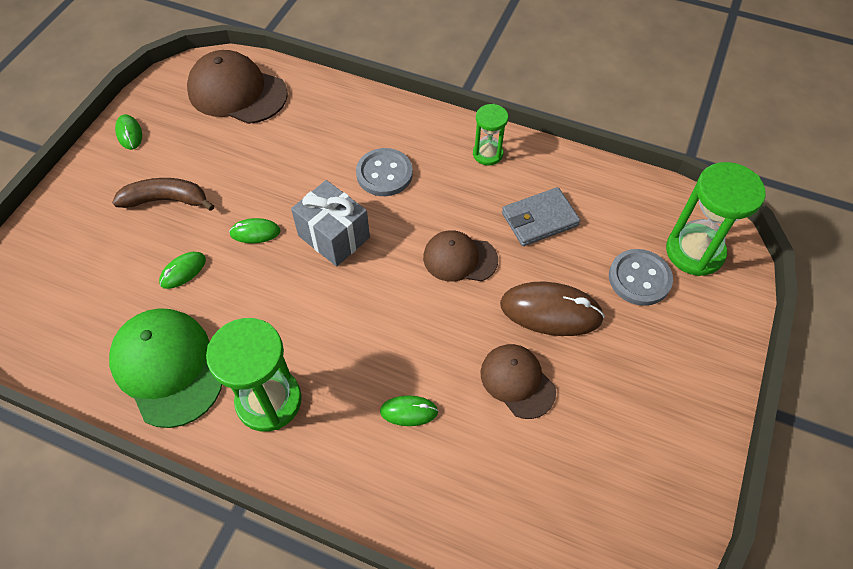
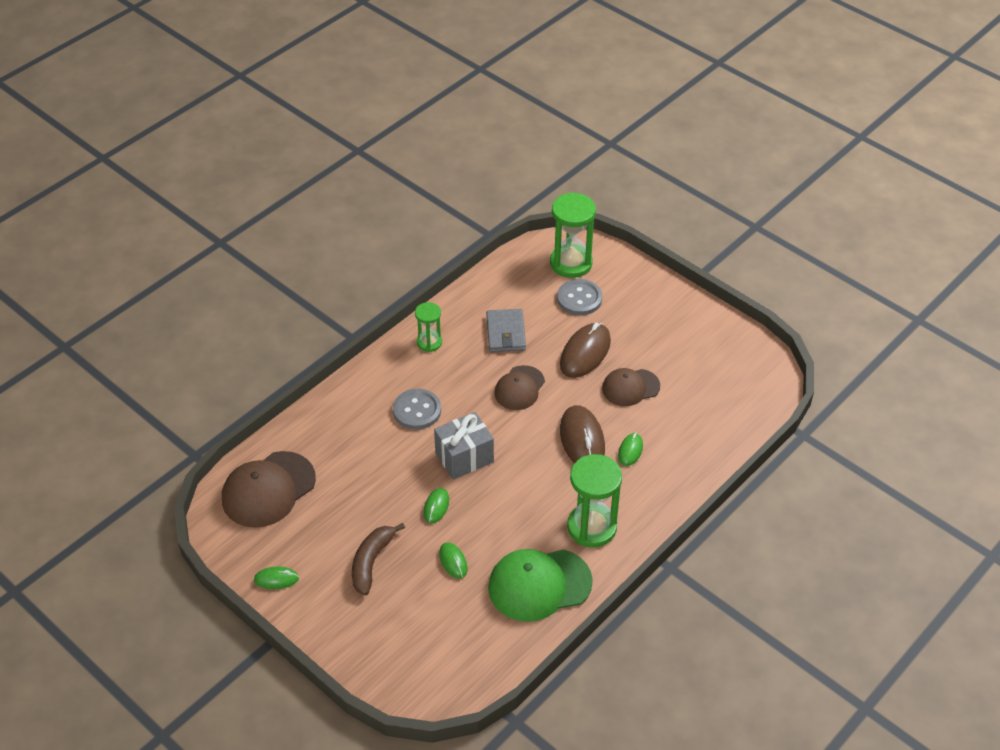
camera: 70 degrees left, 10 degrees down
(405, 349) = (582, 440): none -> brown mouse

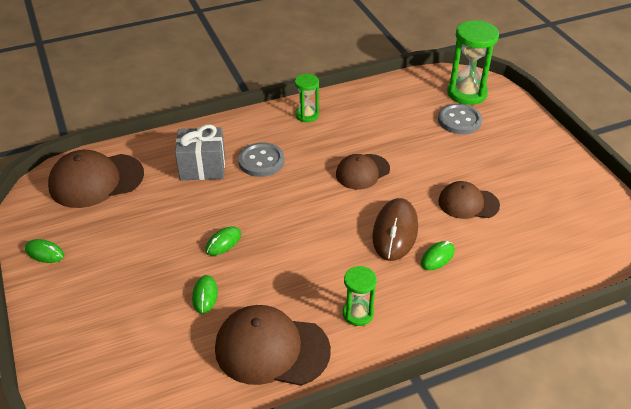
camera: 25 degrees right, 5 degrees down
(371, 562) = (133, 268): brown banana -> none
(464, 457) = (276, 210): grey gift -> grey gift (202, 167)
(506, 333) = (377, 127): grey wallet -> none
(539, 585) = (271, 349): green cap -> brown cap
(585, 353) = (440, 162): brown mouse -> none
(591, 527) = (358, 314): green hourglass -> green hourglass, size x0.57

